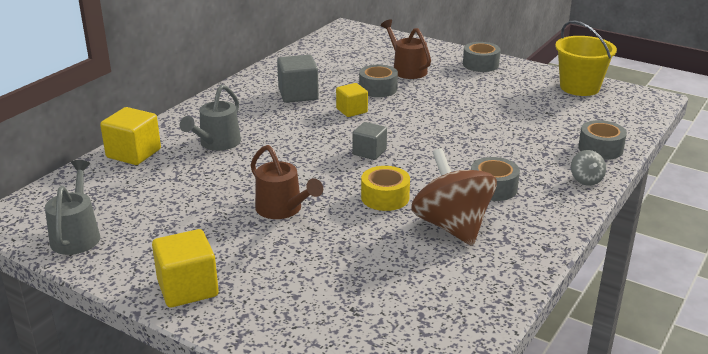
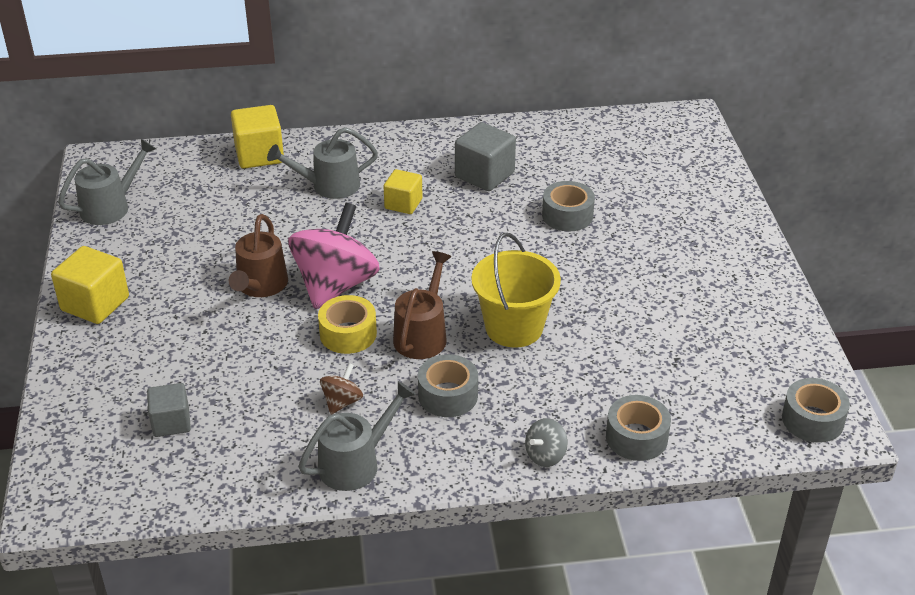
camera: 50 degrees right, 10 degrees up
(327, 182) = (335, 285): none -> pink spinning top
(351, 110) = (495, 225): yellow cube -> yellow cube (403, 204)
(369, 152) = (423, 280): grey cube -> grey cube (171, 422)
(406, 69) = (642, 210): brown watering can -> brown watering can (423, 334)
(452, 226) = (342, 402): brown spinning top -> brown spinning top, size x0.44
(480, 64) = (735, 253): grey tape -> grey tape (812, 420)
(520, 245) = (356, 463): none -> grey watering can
(579, 87) = (783, 356): yellow bucket -> yellow bucket (514, 328)

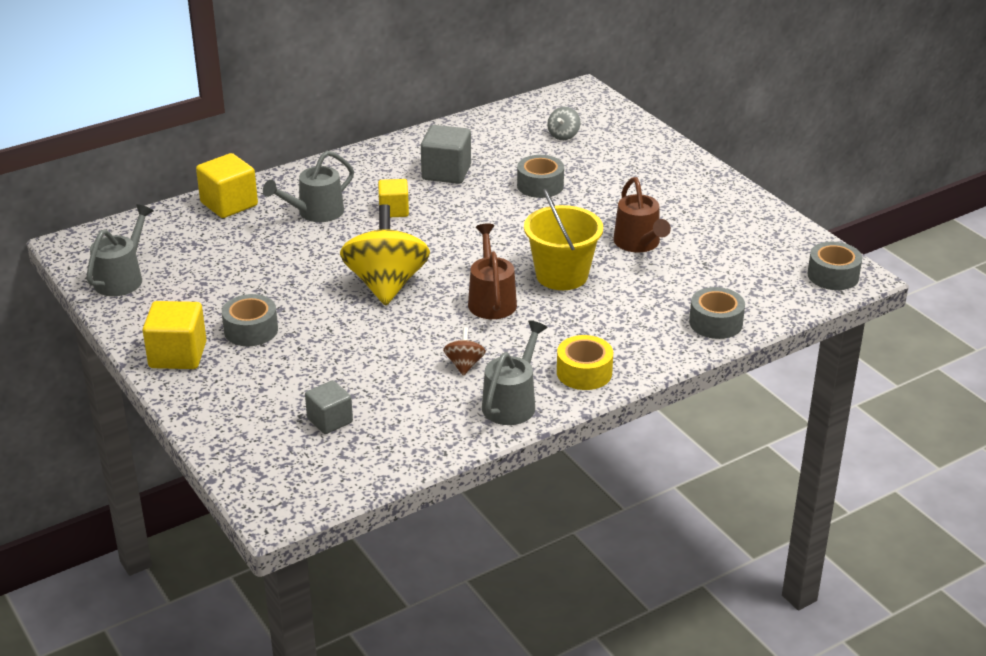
camera: 25 degrees left, 5 degrees down
(260, 286) = (320, 302): brown watering can -> brown watering can (639, 244)
(335, 285) = (386, 284): pink spinning top -> yellow spinning top
(348, 334) = (428, 316): yellow tape -> yellow tape (584, 372)
(448, 395) = (547, 336): grey tape -> grey tape (251, 330)
(545, 455) = (657, 354): grey spinning top -> grey spinning top (563, 135)

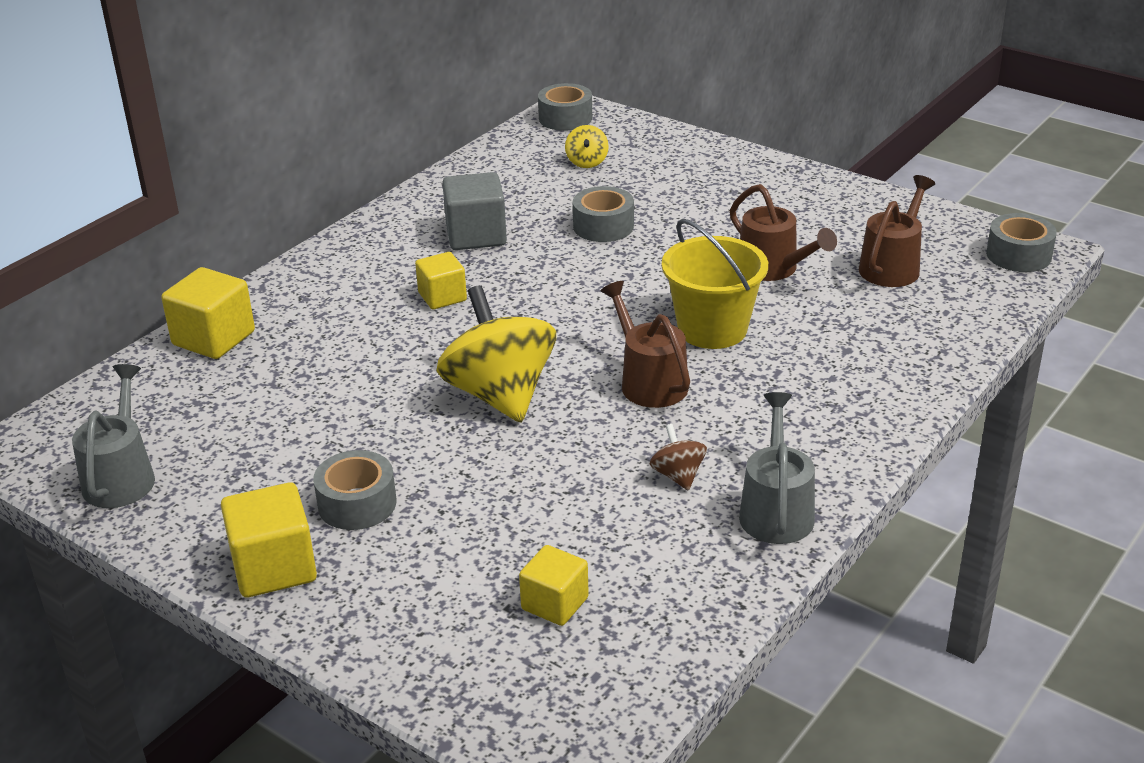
camera: 20 degrees left, 0 degrees up
(315, 213) = (340, 323): grey watering can -> none
(330, 420) = (555, 603): grey cube -> yellow cube
(563, 135) = (587, 162): grey spinning top -> yellow spinning top
(584, 372) = (834, 445): yellow tape -> none
(715, 323) = (937, 343): grey tape -> grey tape (565, 118)
(729, 261) = (893, 266): none -> brown watering can

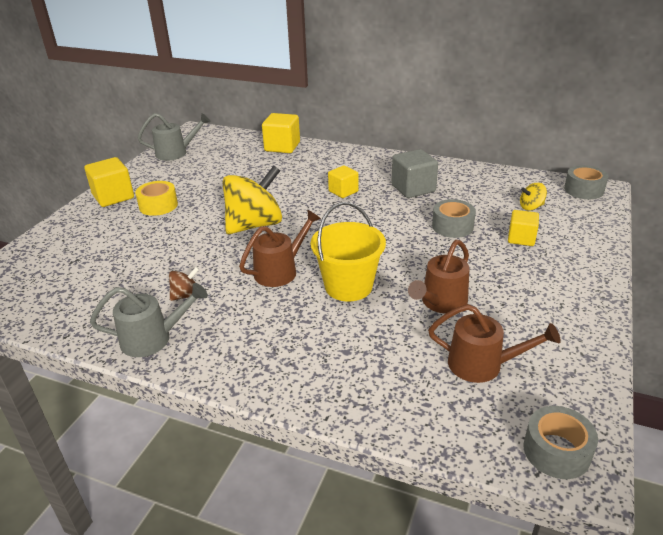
camera: 75 degrees right, 0 degrees up
(357, 503) = (158, 205): grey tape -> yellow tape
(555, 603) = (77, 272): yellow cube -> yellow cube (521, 238)

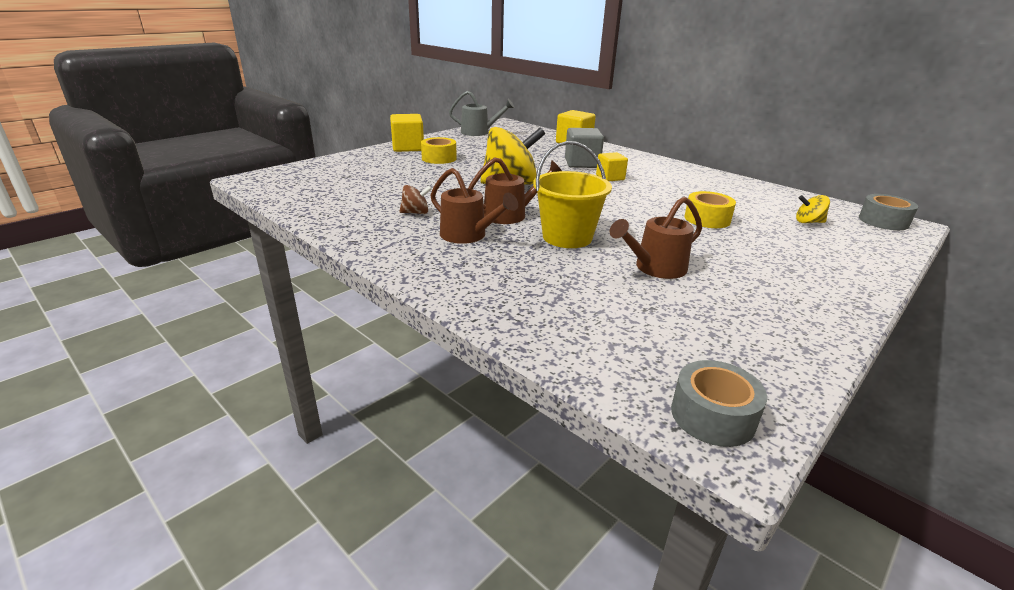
camera: 20 degrees right, 5 degrees down
(153, 339) = (366, 232): grey watering can -> none
(413, 188) = (683, 187): grey cube -> grey cube (582, 163)
(452, 226) = (707, 219): grey tape -> yellow tape
(483, 365) = (670, 324): brown watering can -> brown watering can (468, 236)
(521, 238) = (781, 242): yellow cube -> none

